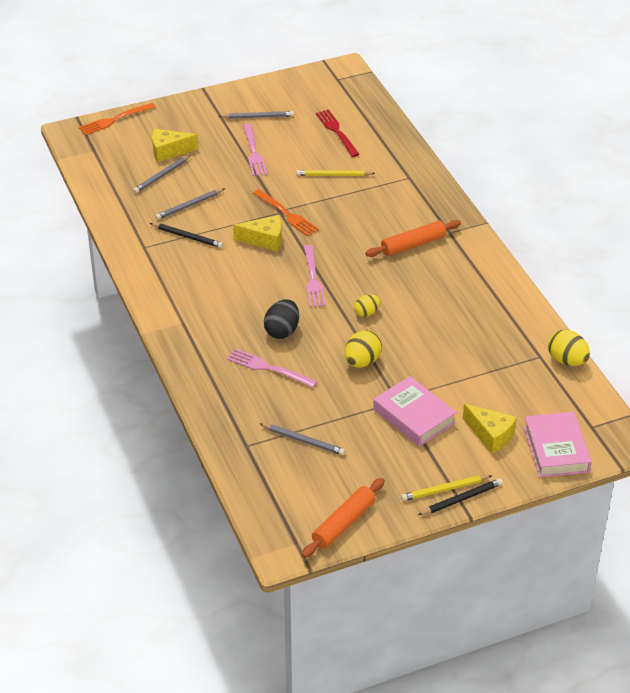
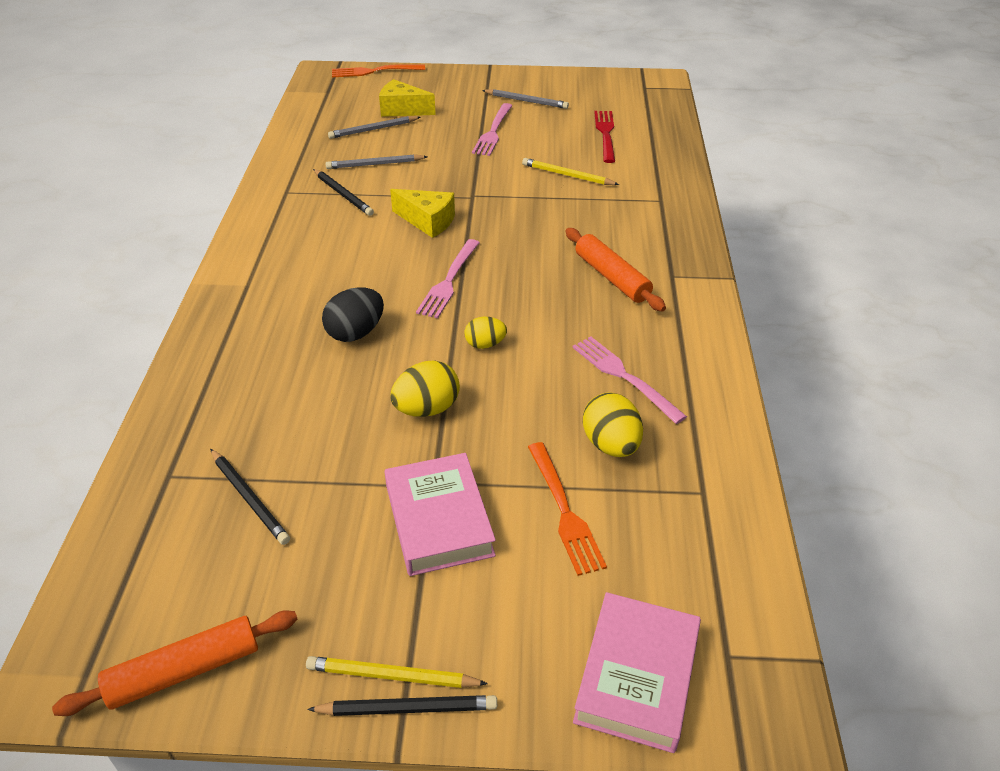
camera: 25 degrees right, 0 degrees up
(268, 368) = (295, 375): pink fork -> pink fork (623, 376)
(287, 214) = (478, 201): orange fork -> orange fork (565, 512)
(303, 441) = (249, 498): grey pencil -> black pencil
(413, 245) = (611, 277): orange rolling pin -> orange rolling pin turned 60 degrees clockwise
(490, 435) = (538, 601): yellow cheese -> none
(567, 360) = (745, 515): yellow egg -> yellow egg (611, 444)

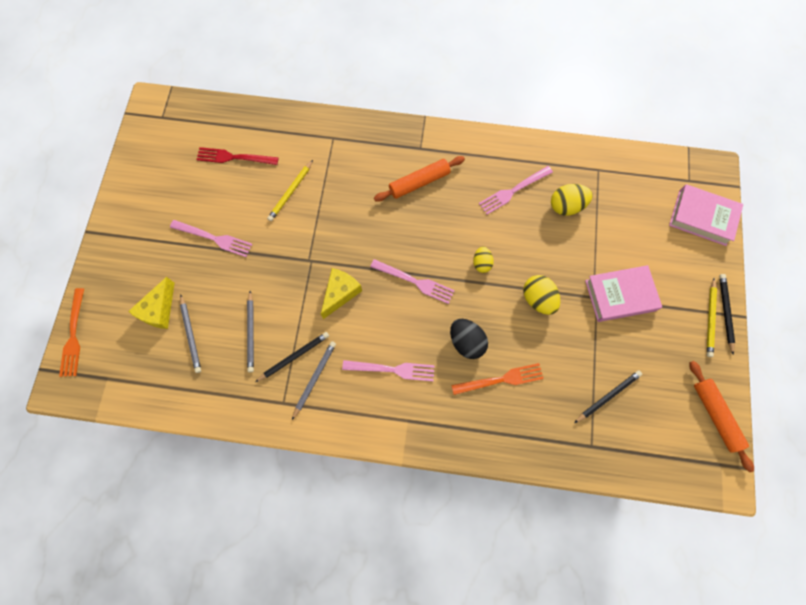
camera: 85 degrees left, 30 degrees up
(320, 268) = (393, 369): none -> pink fork
(526, 101) = (166, 208): grey pencil -> grey pencil (314, 379)
(565, 512) = (612, 234): orange fork -> orange fork (501, 379)

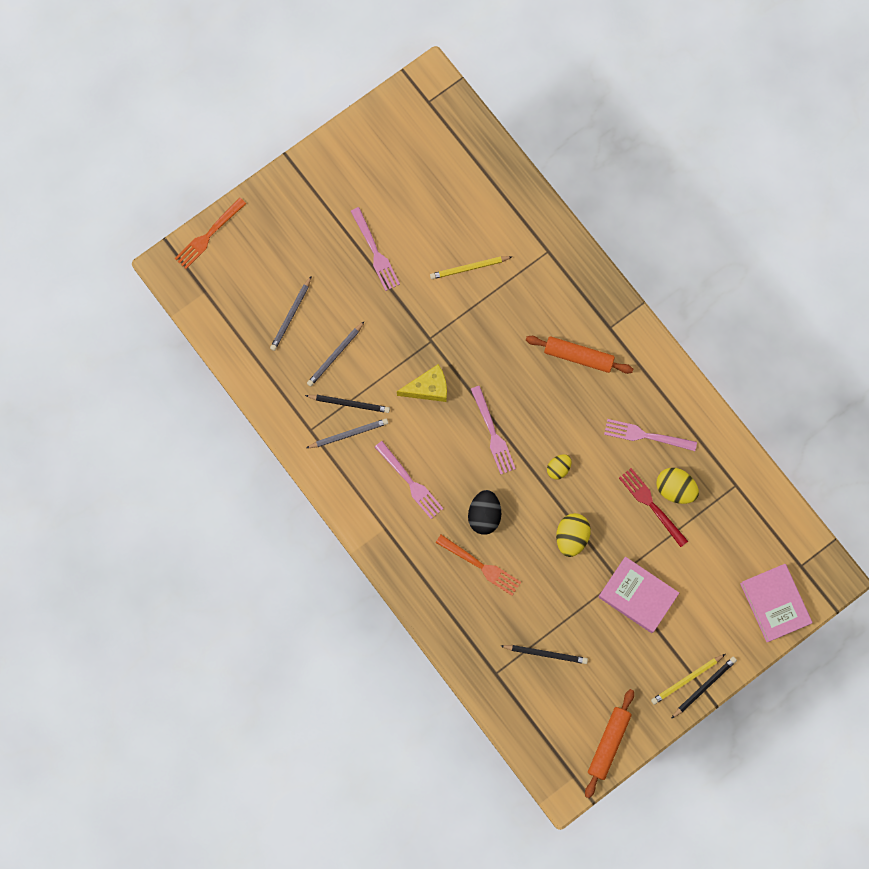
camera: 45 degrees right, 5 degrees up
(159, 310) = (285, 273): yellow cheese -> none
(234, 157) = (452, 194): red fork -> red fork (651, 505)

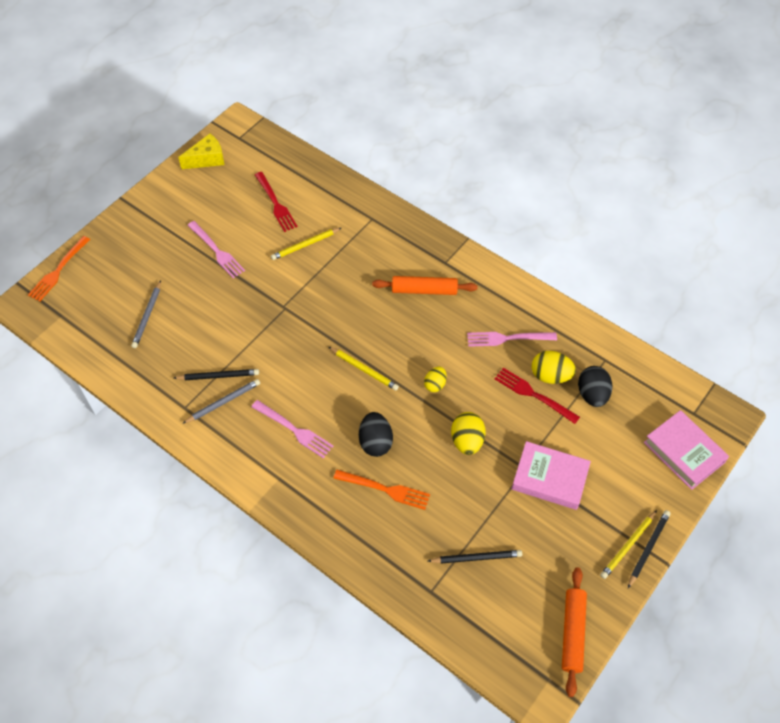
camera: 15 degrees left, 20 degrees down
(335, 355) = (196, 339): grey pencil -> none
(428, 388) = (292, 346): yellow cheese -> yellow cheese (207, 159)
(450, 205) = (276, 204): none -> red fork
(493, 433) = (364, 369): pink fork -> yellow pencil
(709, 520) = (592, 394): none -> black egg

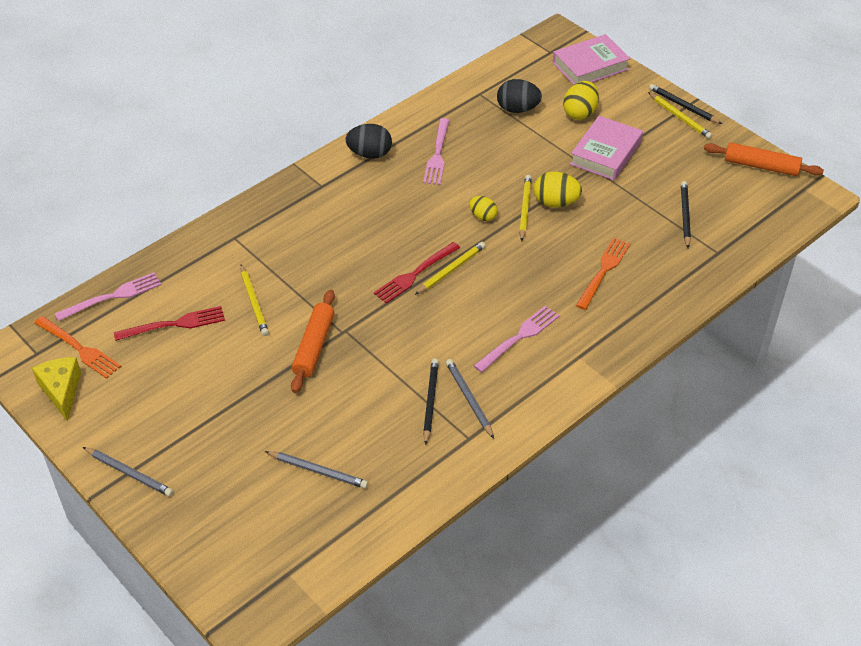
camera: 80 degrees left, 10 degrees down
(58, 271) = (205, 577): orange fork -> orange fork (79, 349)
(140, 211) = (129, 473): none -> grey pencil
(217, 251) = (233, 390): pink fork -> pink fork (113, 296)
(375, 442) = (546, 272): black egg -> black egg (370, 154)
(424, 290) = (356, 207): orange rolling pin -> orange rolling pin (314, 346)
(452, 416) = (525, 209): none -> yellow pencil
(533, 394) = (510, 148): red fork -> red fork (415, 274)
(550, 376) = (490, 132): yellow egg -> yellow egg (580, 113)

